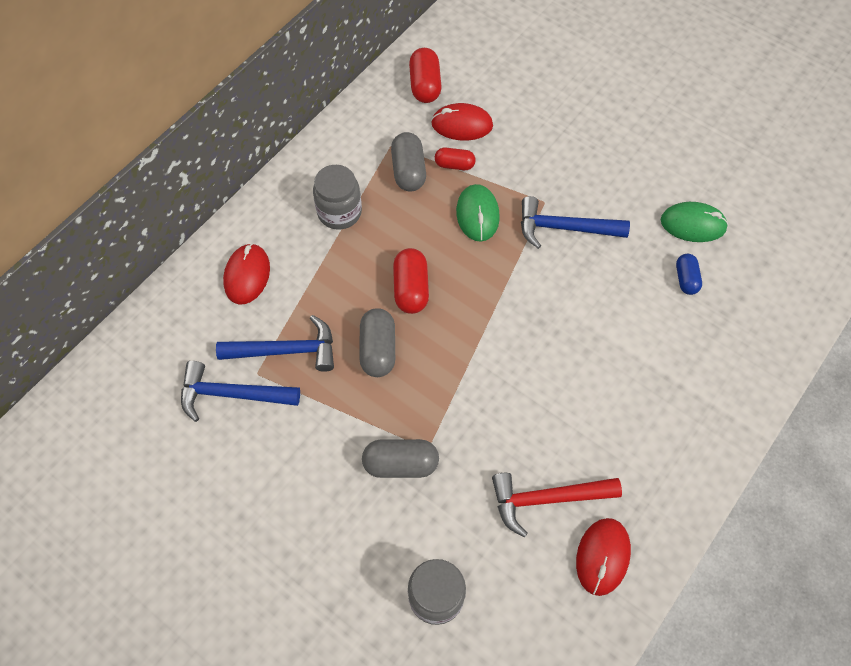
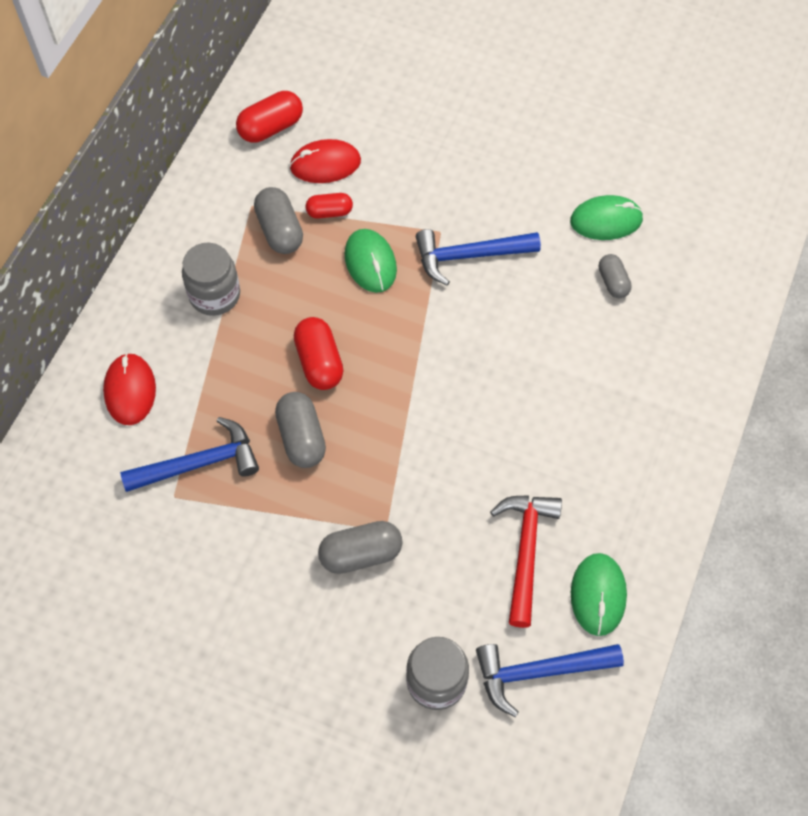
camera: 15 degrees left, 0 degrees up
(232, 394) = (153, 526): blue hammer -> blue hammer (539, 672)
(425, 85) = (271, 127): red capsule -> red capsule turned 75 degrees clockwise
(546, 499) = (525, 551): red hammer -> red hammer turned 120 degrees clockwise
(602, 557) = (598, 595): red mouse -> green mouse
(686, 279) = (613, 282): blue capsule -> grey capsule

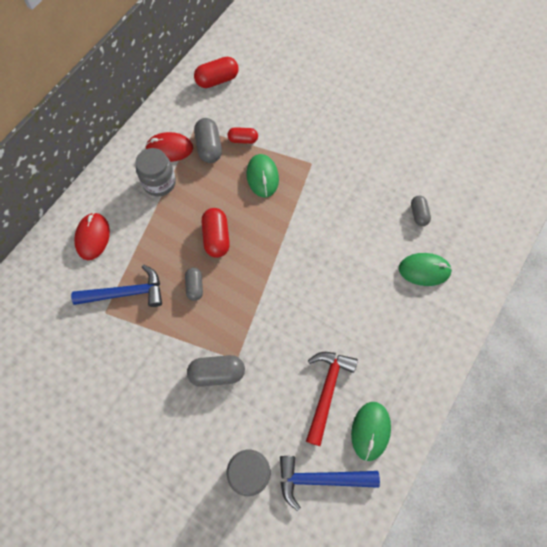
camera: 10 degrees right, 5 degrees up
(301, 437) = (195, 286): grey capsule -> grey capsule, size x0.64
(325, 164) = (246, 108): red mouse -> red mouse (169, 148)
(469, 256) = (327, 182): blue hammer -> none
(606, 220) = (421, 172): green mouse -> green mouse (424, 270)

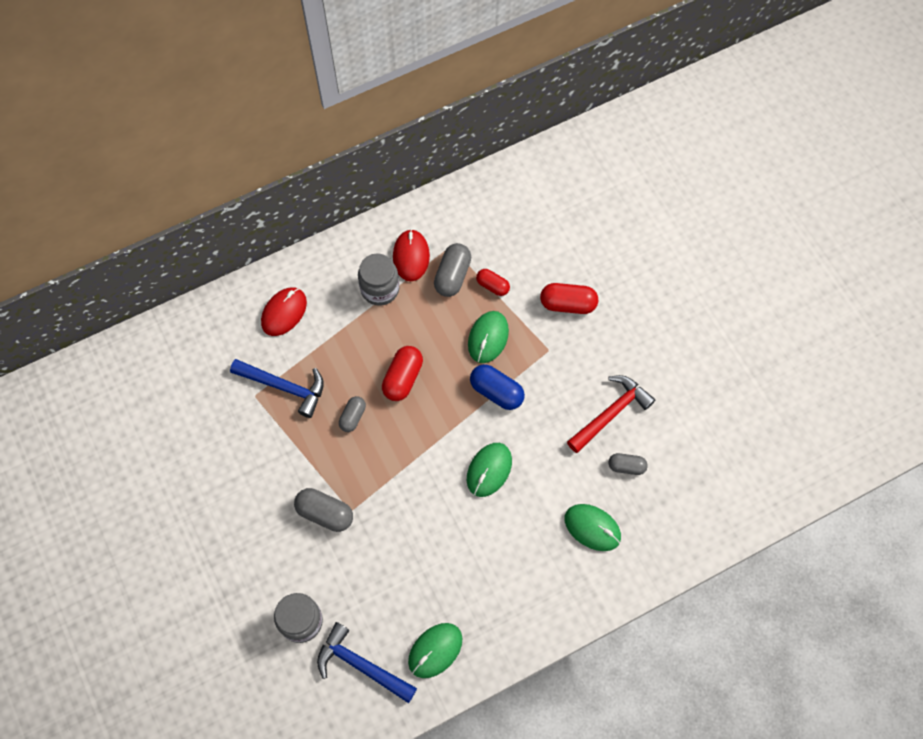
camera: 30 degrees right, 0 degrees up
(169, 148) = (411, 256): red mouse -> red mouse turned 60 degrees clockwise
(217, 80) = (506, 202): red capsule -> red capsule (568, 304)
(292, 211) = (496, 392): none -> blue capsule
(323, 270) = (489, 470): none -> green mouse
(327, 390) = (417, 589): red hammer -> red hammer (611, 413)
(418, 214) = (626, 466): grey capsule -> grey capsule turned 75 degrees clockwise

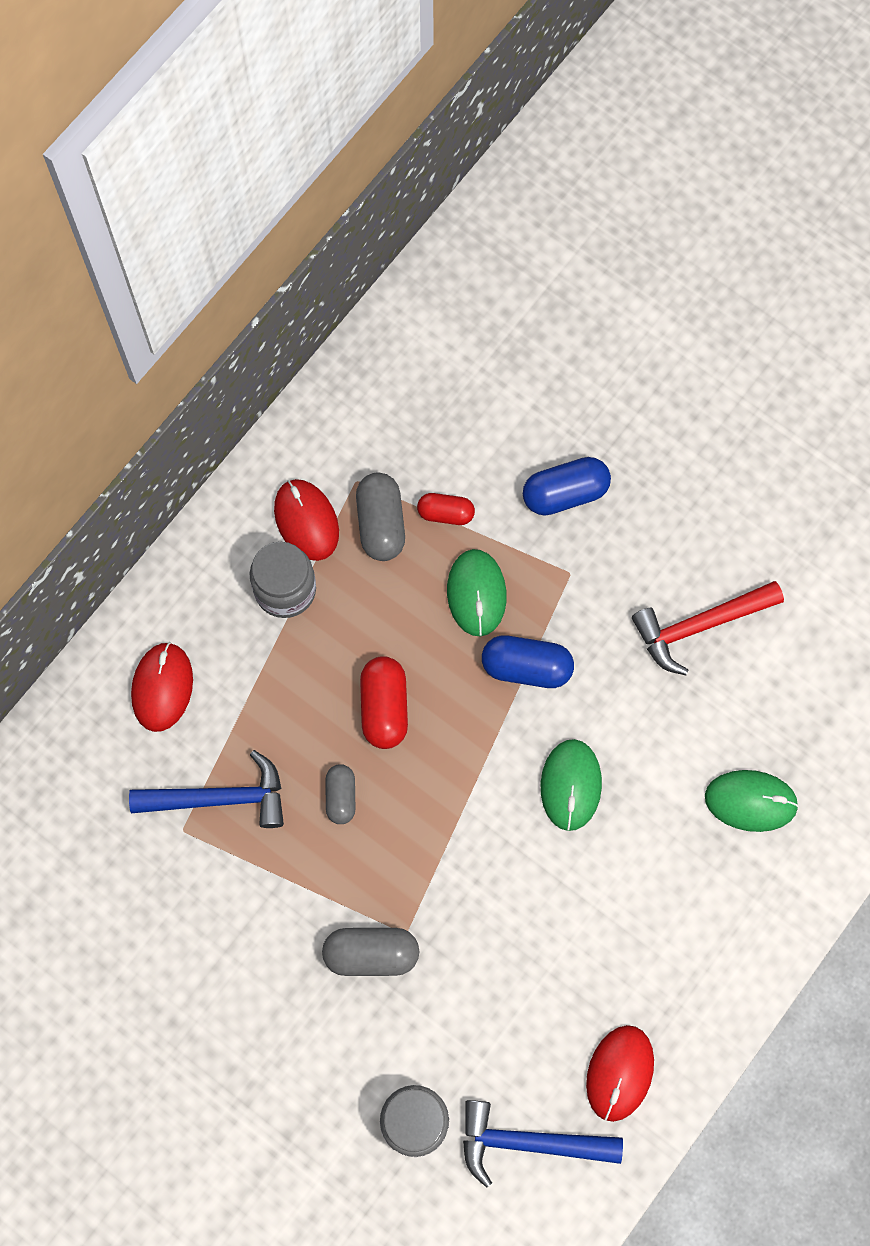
camera: 25 degrees left, 5 degrees up
(435, 650) = (619, 1073): green mouse -> red mouse
(568, 304) = (565, 493): red capsule -> blue capsule
(611, 413) = (699, 626): red hammer -> red hammer turned 135 degrees counterclockwise
(626, 466) = (756, 693): grey capsule -> none

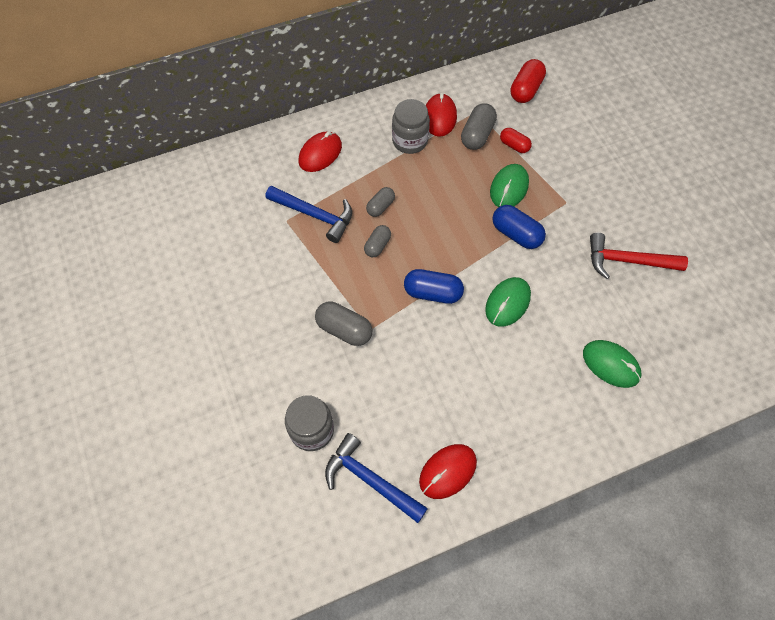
camera: 30 degrees right, 10 degrees down
(308, 729) = (380, 207): none -> grey capsule
(384, 707) = (427, 216): red capsule -> red capsule (525, 90)
(565, 493) = (584, 165): blue capsule -> blue capsule (432, 293)

